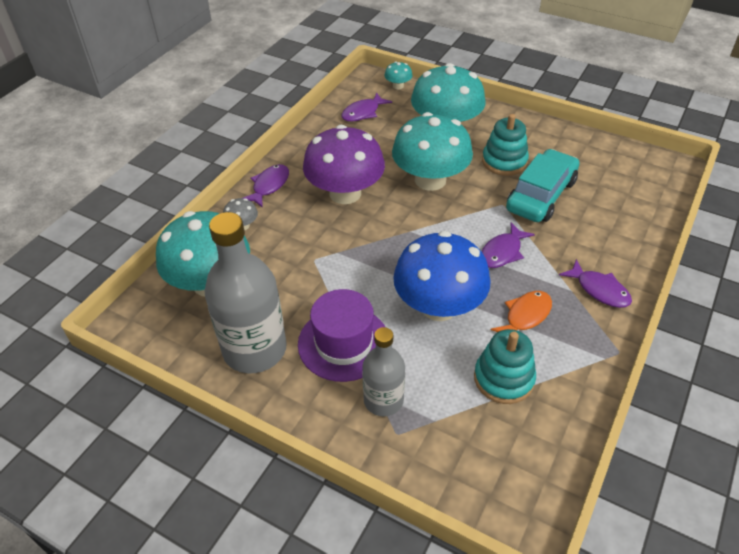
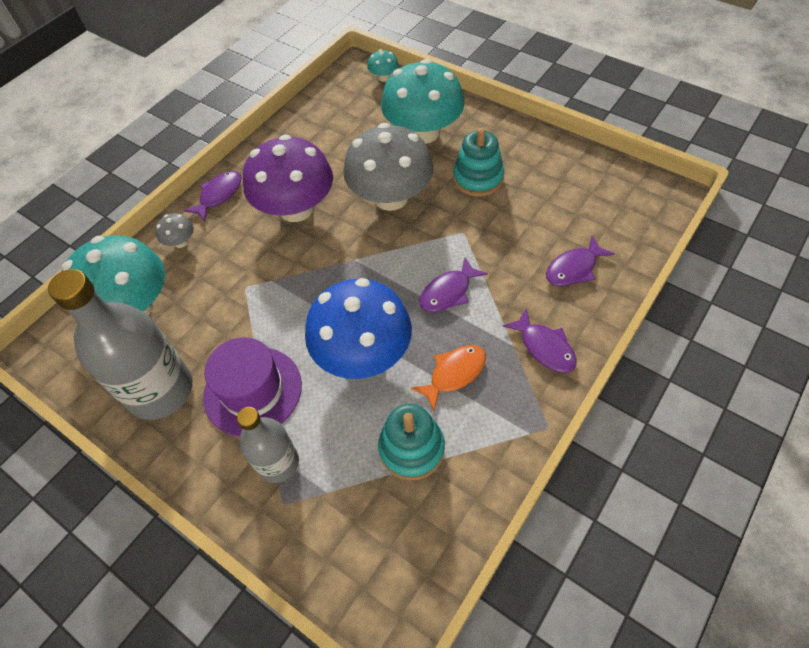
camera: 10 degrees right, 10 degrees up
(363, 113) = (338, 109): purple fish -> purple fish (574, 268)
(430, 180) = (391, 197): turquoise mushroom -> grey mushroom
(541, 195) = (508, 223): turquoise car -> none

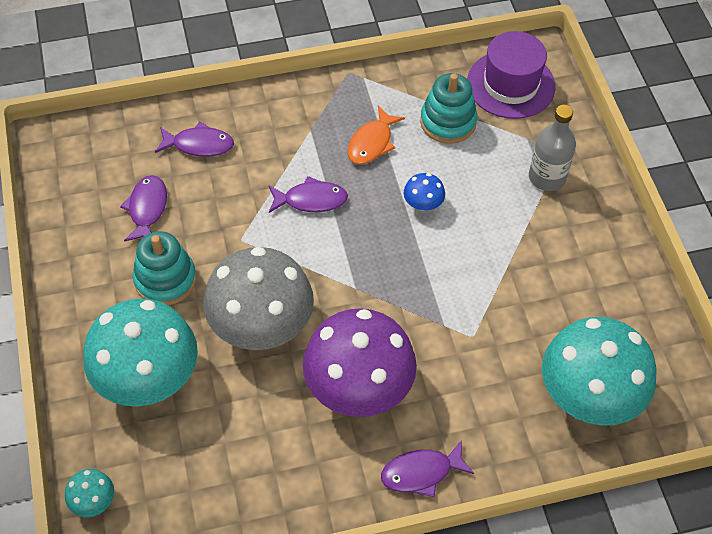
camera: 145 degrees left, 0 degrees up
(160, 390) = (605, 294): grey bottle -> none
(181, 242) = (500, 440): grey mushroom -> none
(253, 390) = (530, 239): purple hat -> purple hat (510, 84)
(363, 354) = (423, 204): blue mushroom -> blue mushroom, size x0.42
(454, 374) = (372, 143): orange fish -> orange fish turned 60 degrees counterclockwise
(544, 347) = (291, 113): purple fish -> purple fish (147, 209)

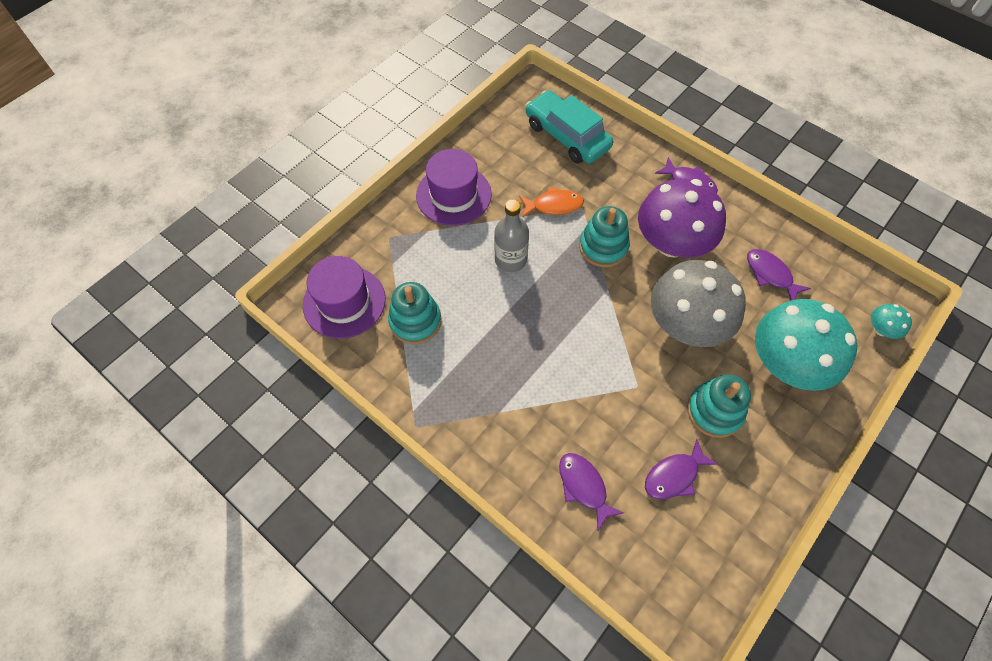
camera: 125 degrees left, 5 degrees up
(311, 200) = (563, 364): purple fish -> purple fish (770, 274)
(372, 143) = (477, 359): orange fish -> orange fish (554, 205)
(406, 319) = (603, 247): none -> turquoise stacking toy
(423, 204) = (505, 292): blue mushroom -> none
(547, 177) = (420, 233): grey bottle -> grey bottle (510, 260)
(578, 232) = (453, 195): none -> purple hat
(589, 395) = (567, 136): turquoise mushroom -> turquoise car

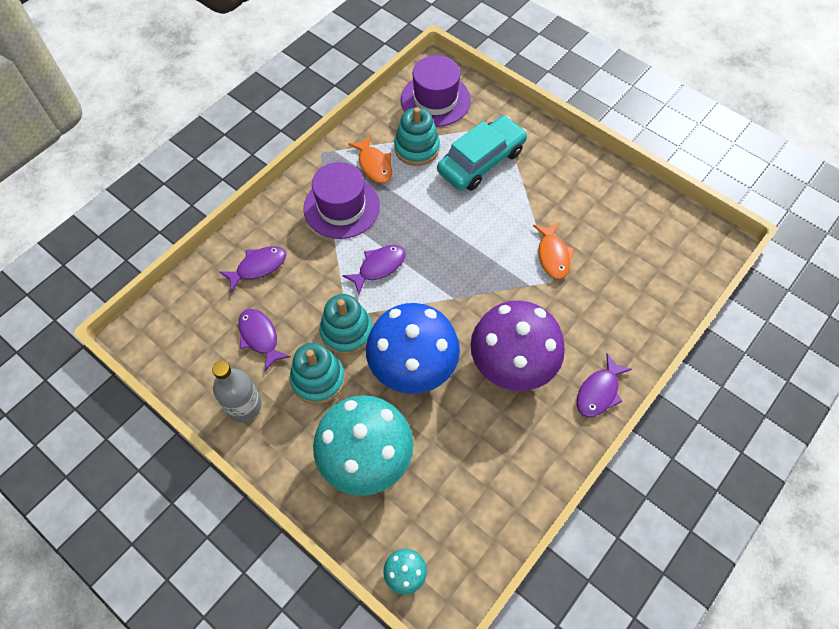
camera: 90 degrees right, 0 degrees up
(437, 365) = (374, 165): none -> orange fish
(453, 195) = (557, 171): purple hat -> purple hat (341, 207)
(510, 260) = (484, 217): grey bottle -> grey bottle (244, 405)
(567, 136) = (651, 271): turquoise car -> turquoise car (481, 161)
(603, 247) = (503, 297): turquoise stacking toy -> turquoise stacking toy (346, 332)
(686, 324) = (413, 365): grey mushroom -> blue mushroom
(770, 274) = (476, 461): purple fish -> purple fish (379, 267)

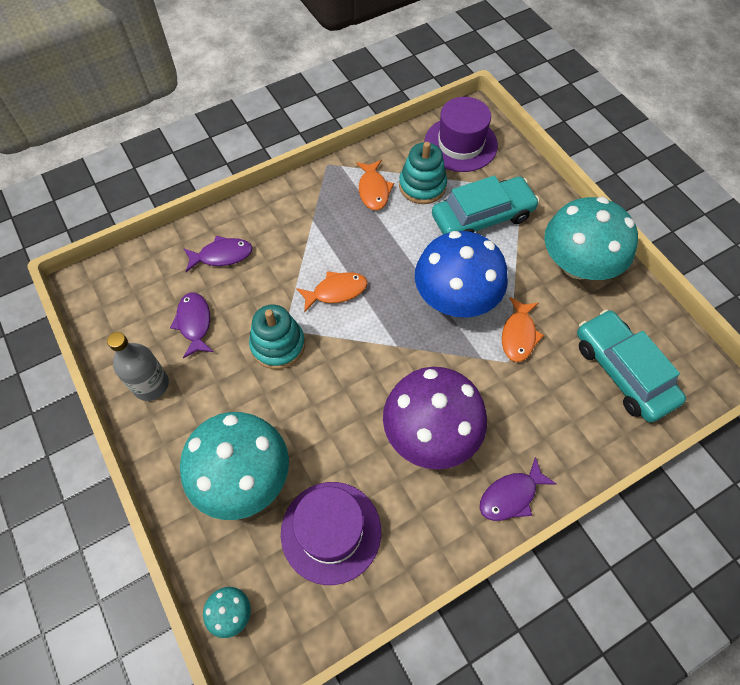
camera: 20 degrees right, 0 degrees up
(318, 379) = (231, 383): turquoise stacking toy -> none
(341, 207) = (325, 222): purple hat -> purple hat (331, 532)
(379, 267) = (336, 291): purple fish -> orange fish
(413, 365) = (328, 401): blue mushroom -> blue mushroom (456, 298)
(578, 179) = (578, 264): none -> turquoise mushroom
(649, 259) = (623, 371): none -> turquoise car

